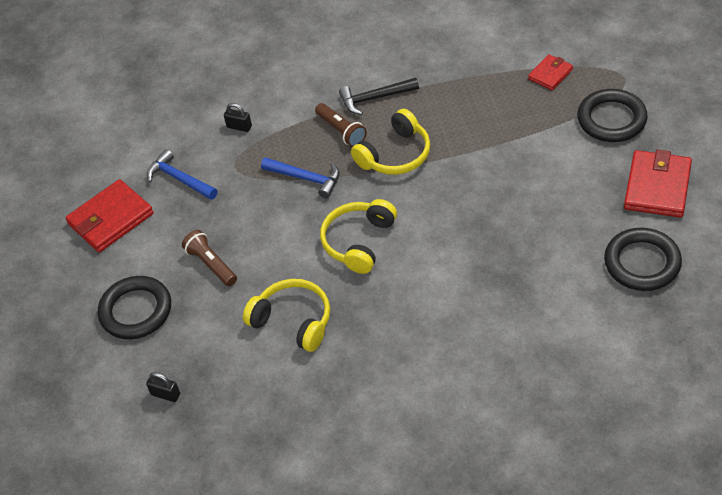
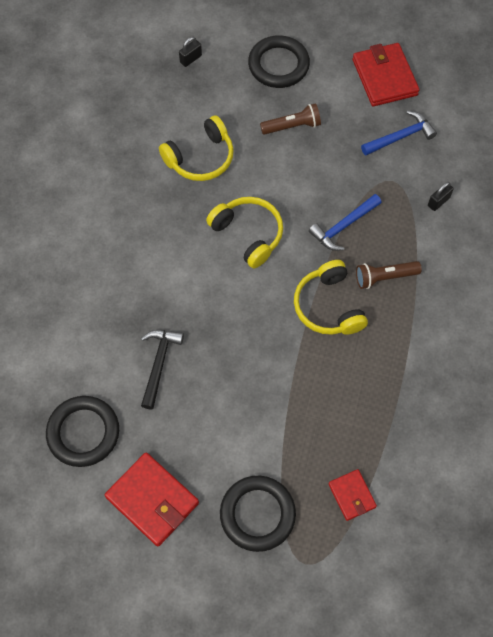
camera: 110 degrees right, 15 degrees up
(375, 98) = (411, 323): black hammer -> black hammer (159, 364)

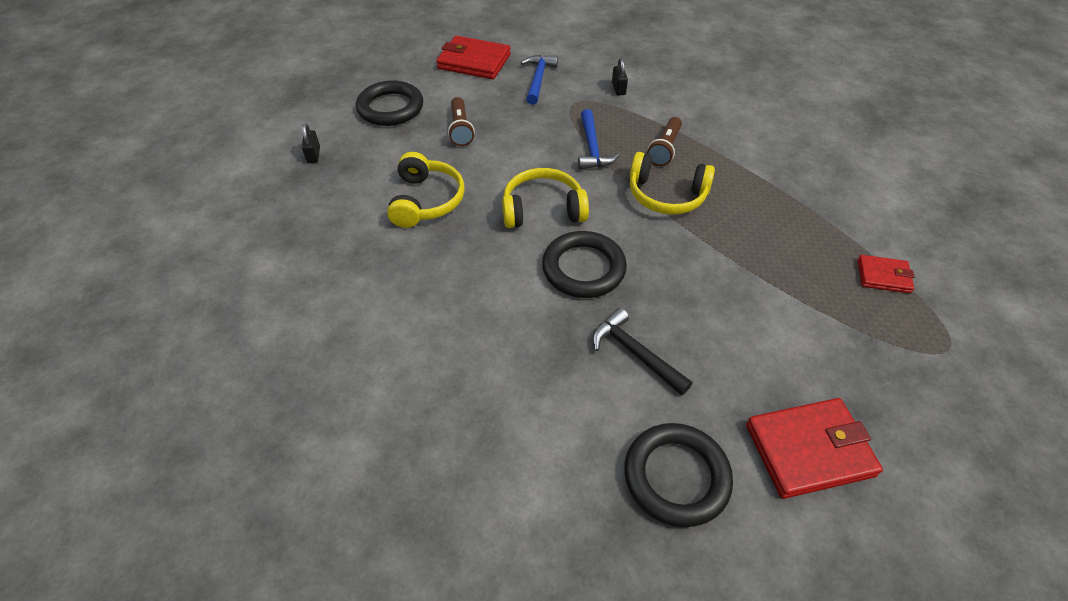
camera: 55 degrees left, 15 degrees down
(257, 514) = (872, 360): black ring -> black ring (583, 268)
(292, 126) = (460, 129): brown flashlight -> brown flashlight turned 150 degrees clockwise

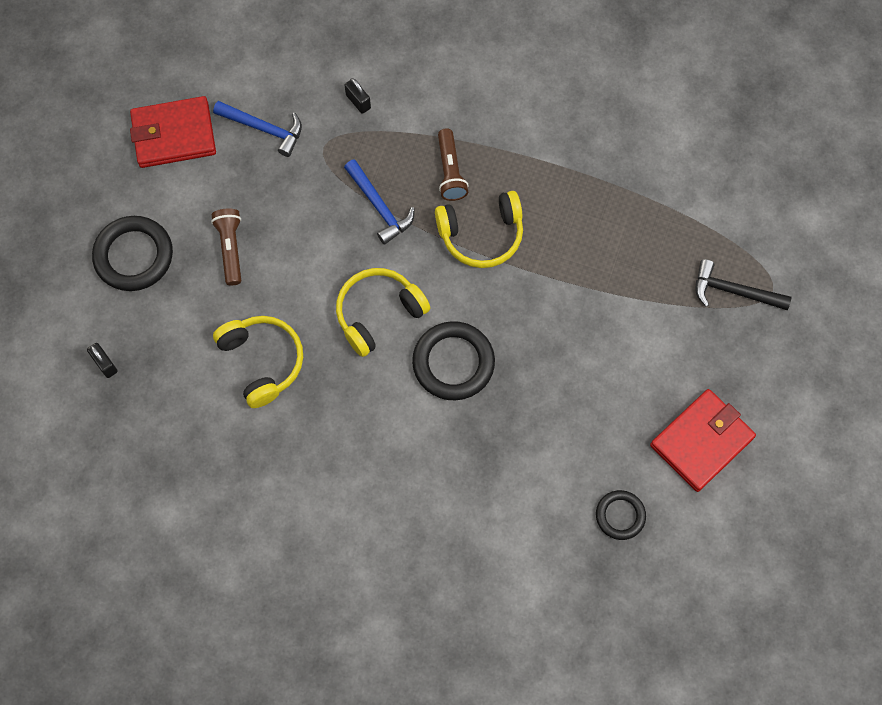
camera: 30 degrees left, 20 degrees up
(460, 129) = (230, 249): brown flashlight -> brown flashlight turned 150 degrees counterclockwise
(538, 79) = (264, 129): blue hammer -> blue hammer turned 135 degrees clockwise
(635, 353) = (540, 426): black hammer -> black hammer (733, 291)
(676, 477) = (620, 515): black ring -> black ring, size x0.59
(883, 276) = (702, 236): red wallet -> none

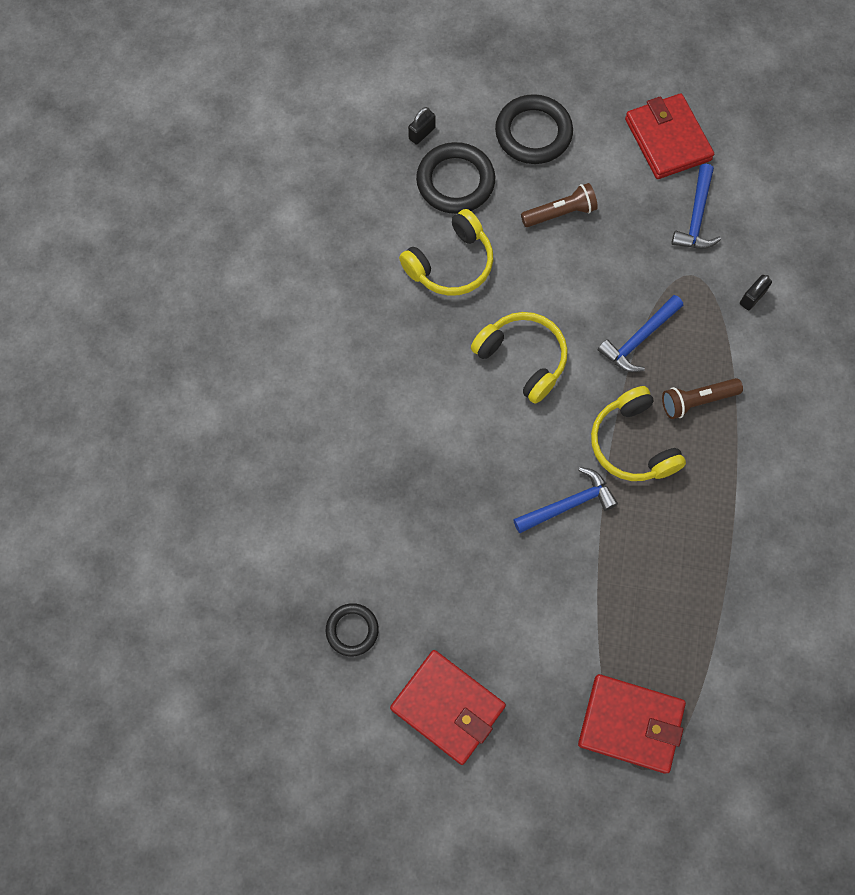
camera: 80 degrees right, 0 degrees up
(453, 363) = (485, 439): black ring -> black ring (455, 181)
(530, 301) = (568, 504): none -> blue hammer
(733, 291) = (630, 724): black hammer -> red wallet

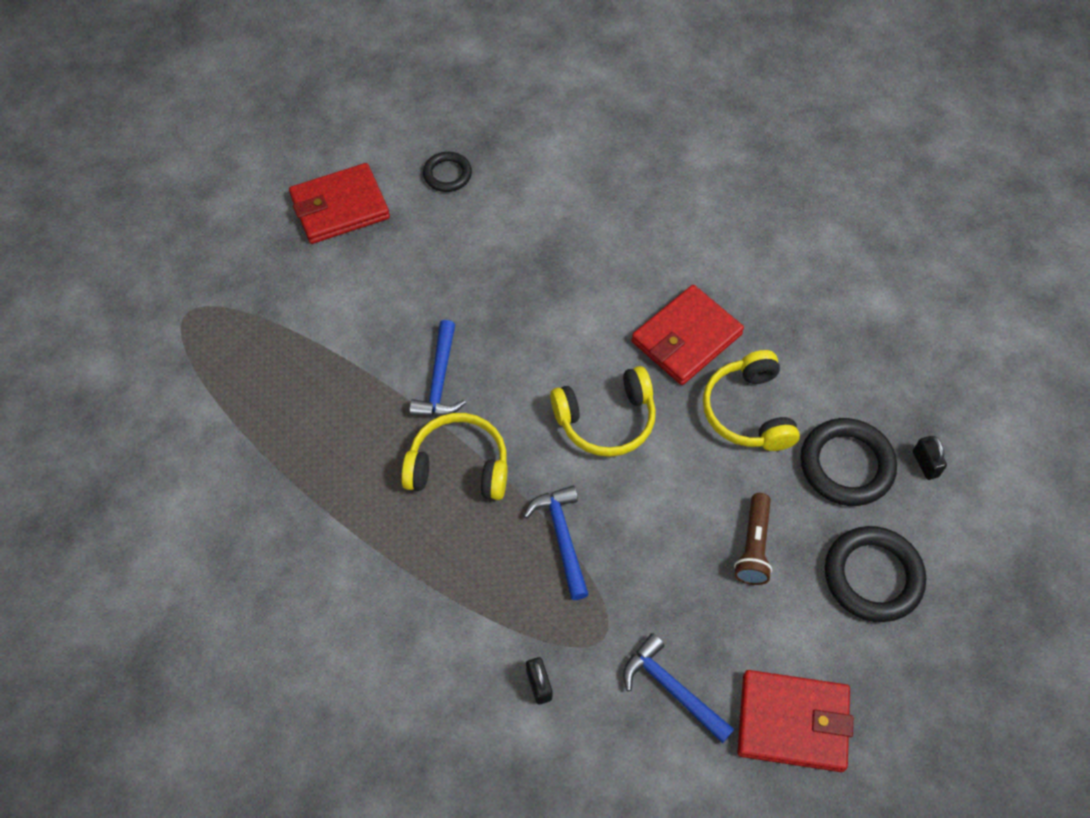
camera: 120 degrees right, 10 degrees down
(630, 724) = (226, 323): red wallet -> red wallet (686, 338)
(697, 401) = (462, 552): brown flashlight -> none

